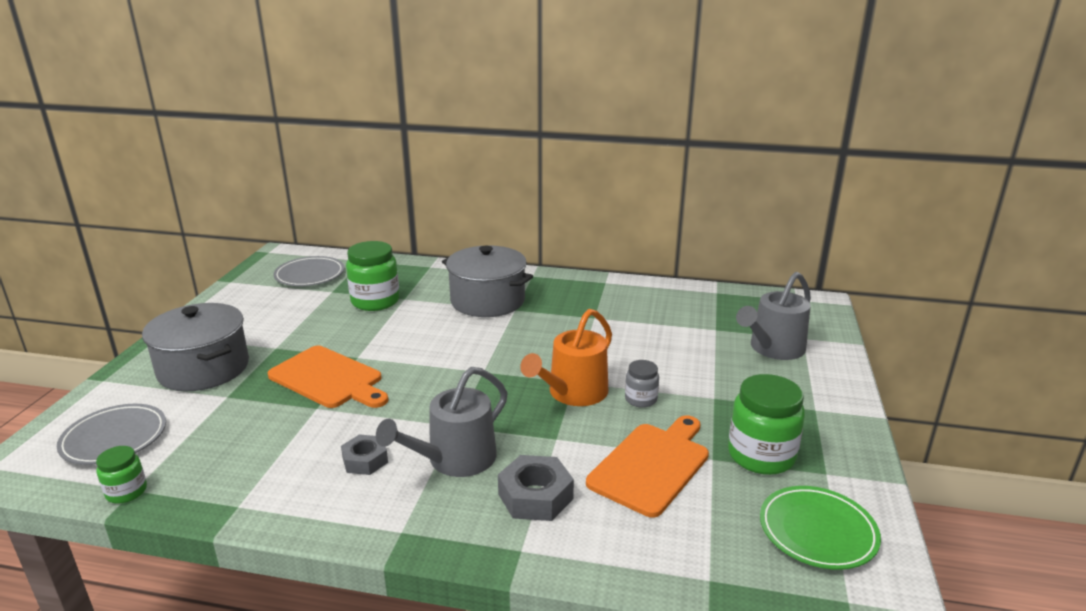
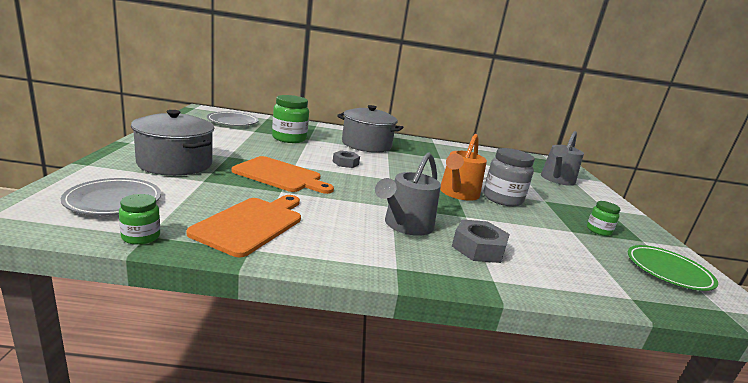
camera: 15 degrees left, 5 degrees down
(365, 460) = (338, 223): grey nut -> grey nut (345, 163)
(641, 399) = (502, 199): grey jar -> grey jar, size x1.85
(651, 465) = (538, 233): orange cutting board -> orange cutting board (251, 224)
(761, 456) = (598, 230): green jar -> green jar, size x0.54

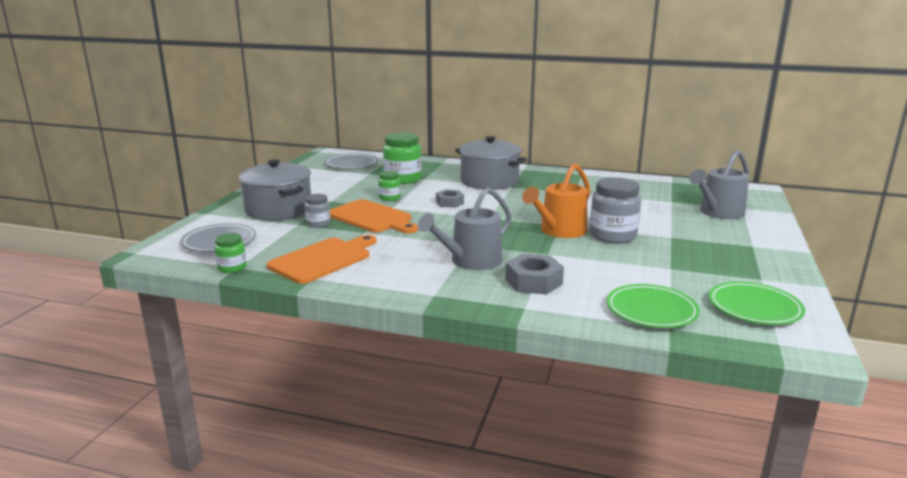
camera: 20 degrees right, 0 degrees up
(226, 181) = (318, 224): none -> grey jar
(598, 230) = (709, 268): green jar -> green jar (390, 198)
(600, 278) = (651, 311): none -> green plate

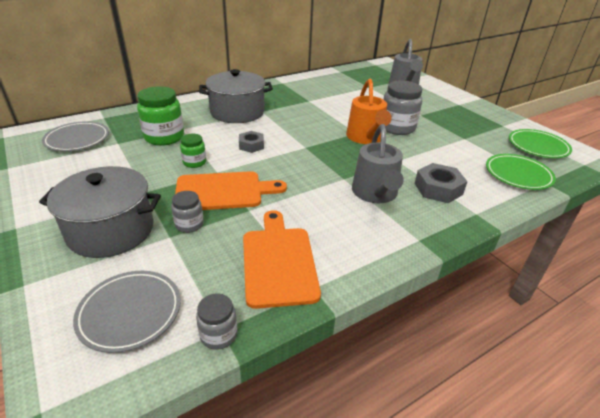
camera: 50 degrees left, 15 degrees up
(232, 268) = (218, 335): green jar -> grey jar

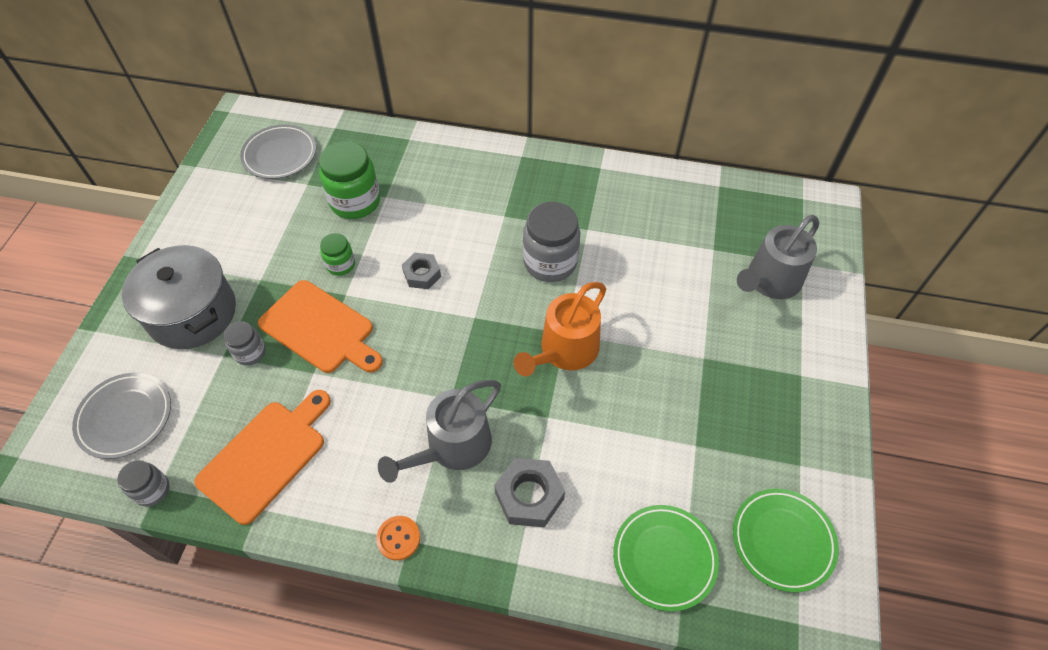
camera: 45 degrees right, 20 degrees up
(237, 112) = (474, 200): grey pot -> none
(397, 128) = (631, 360): grey jar -> grey jar (550, 262)
(412, 243) = (398, 538): none -> orange button

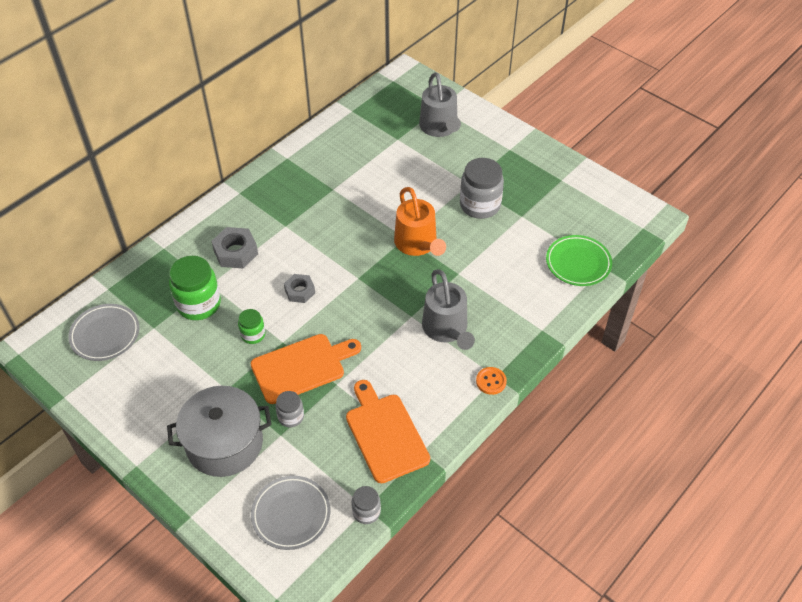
camera: 60 degrees left, 5 degrees down
(529, 496) = (504, 305): grey nut -> grey nut (236, 252)
(550, 262) = (344, 220): grey jar -> grey jar (480, 205)
(782, 541) = (598, 210): green plate -> none

